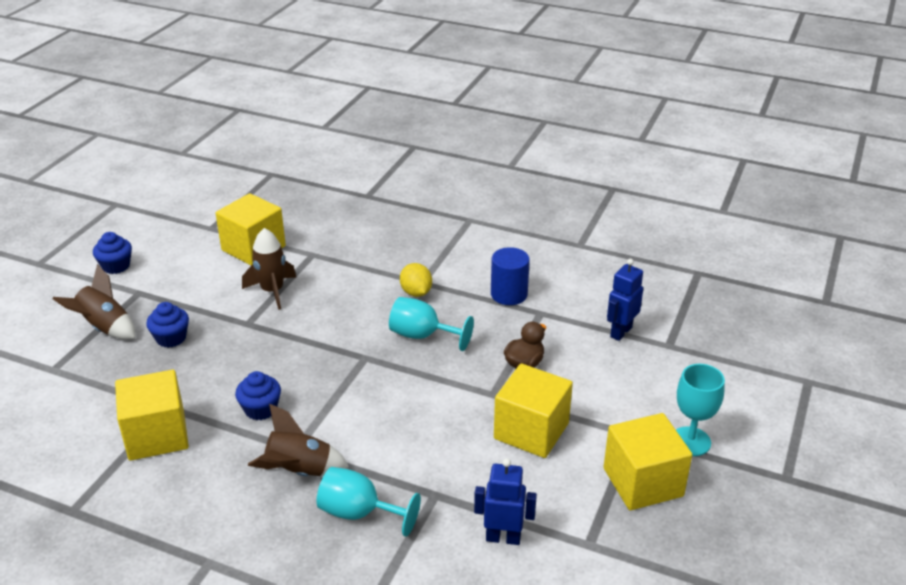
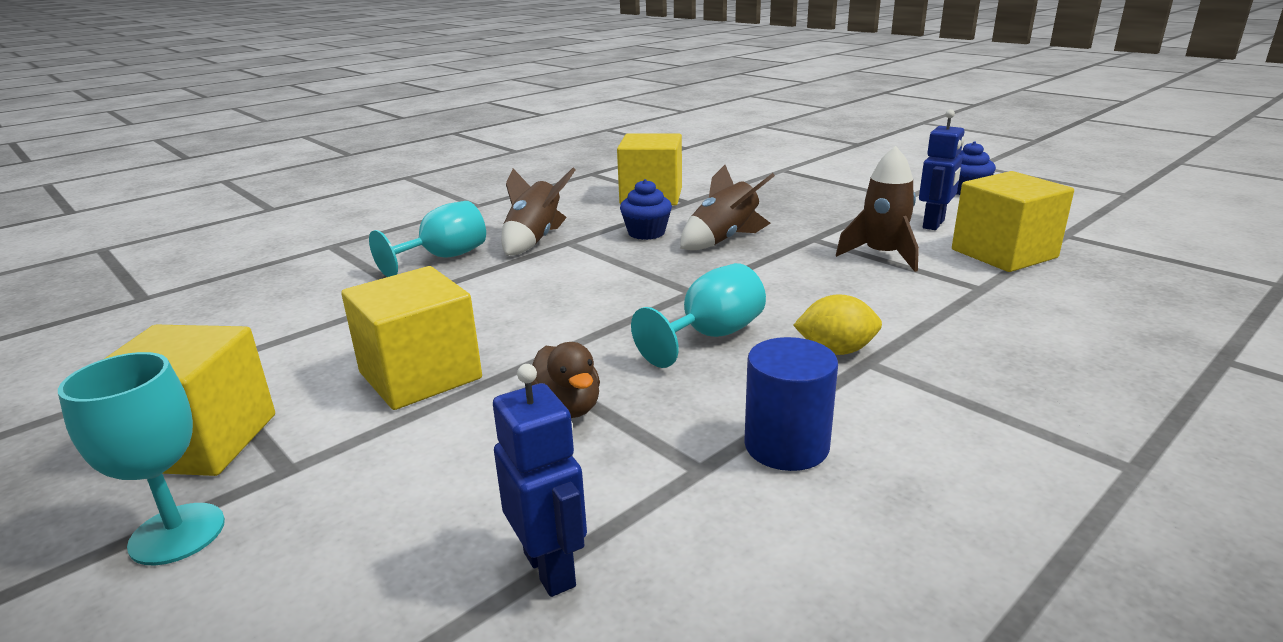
camera: 115 degrees right, 10 degrees down
(104, 328) = (840, 185): brown rocket -> brown rocket (723, 240)
(171, 338) = (804, 206): blue cupcake -> none
(503, 537) = (299, 318): blue robot -> blue robot (934, 224)

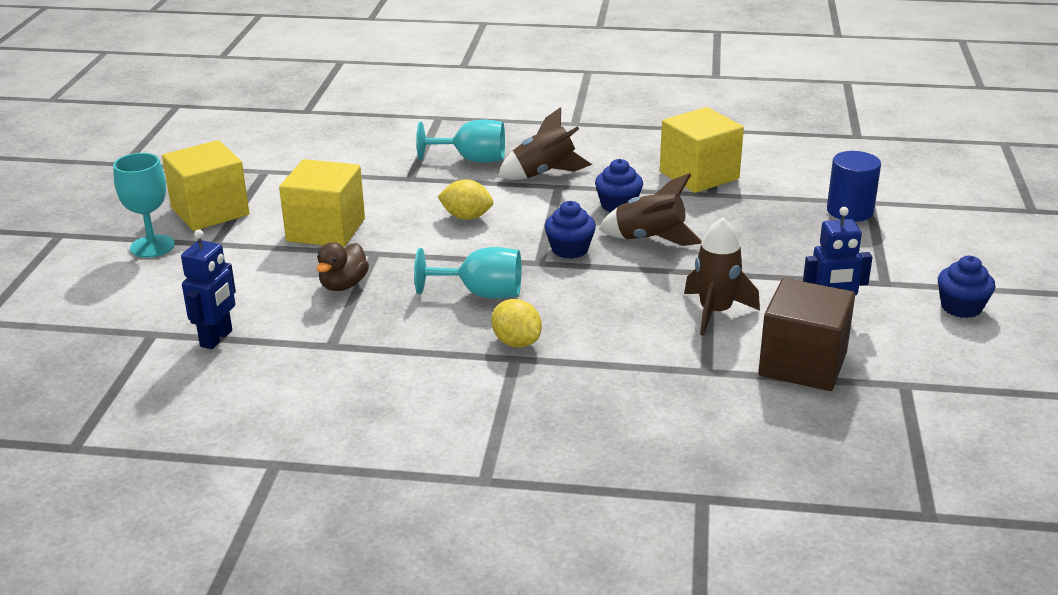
camera: 50 degrees right, 5 degrees up
(545, 294) = (466, 217): none -> yellow lemon
(689, 272) = (570, 249): none -> blue cupcake
(786, 445) = (381, 362): blue cylinder -> blue cylinder (850, 211)
(1003, 254) = (802, 364): yellow cube -> brown cube

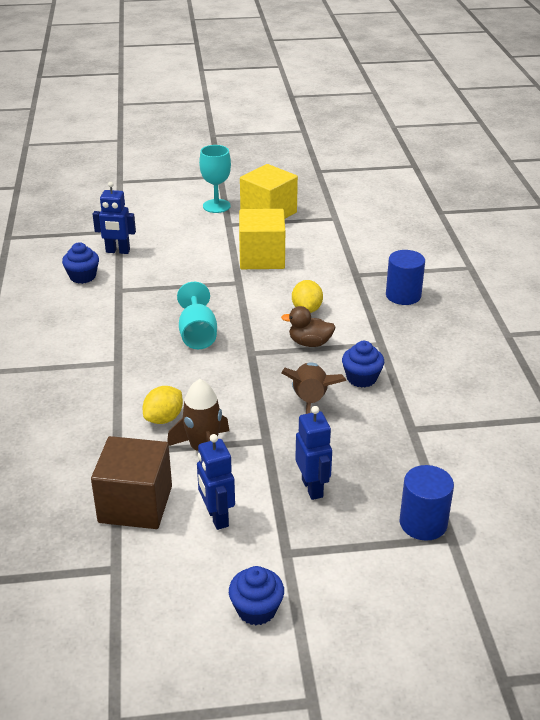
camera: 75 degrees right, 5 degrees up
(343, 285) = (191, 279): brown duck -> brown duck (310, 343)
(472, 160) = (403, 295): turquoise goblet -> blue cylinder
(516, 342) = (137, 359): yellow lemon -> yellow lemon (164, 418)
(543, 173) = (398, 332): brown rocket -> none
(570, 249) = (276, 364): blue cupcake -> blue cupcake (82, 276)
(699, 175) = (445, 417): yellow cube -> none
(792, 257) = (312, 488): none -> blue robot

